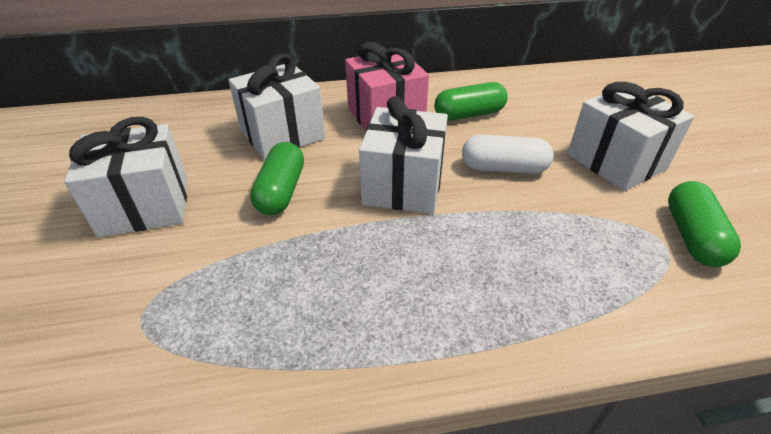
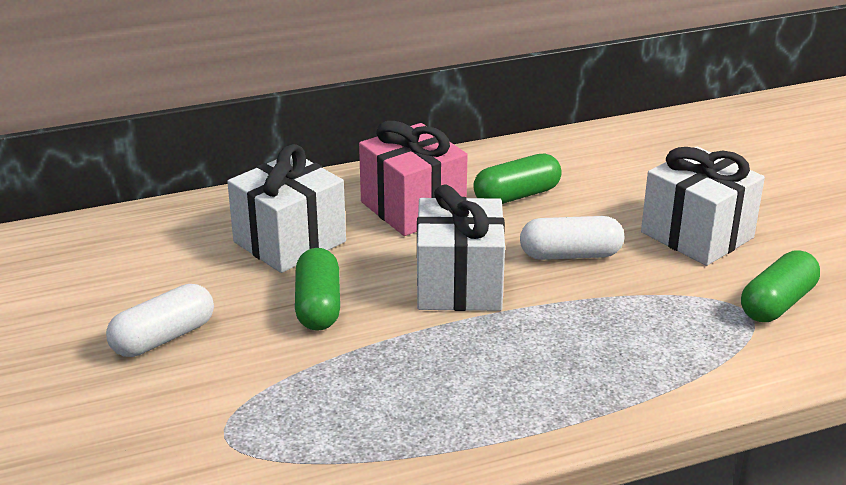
camera: 10 degrees left, 10 degrees down
(145, 206) = (163, 338): white gift -> white capsule
(692, 236) = (777, 303): green capsule -> green capsule turned 45 degrees clockwise

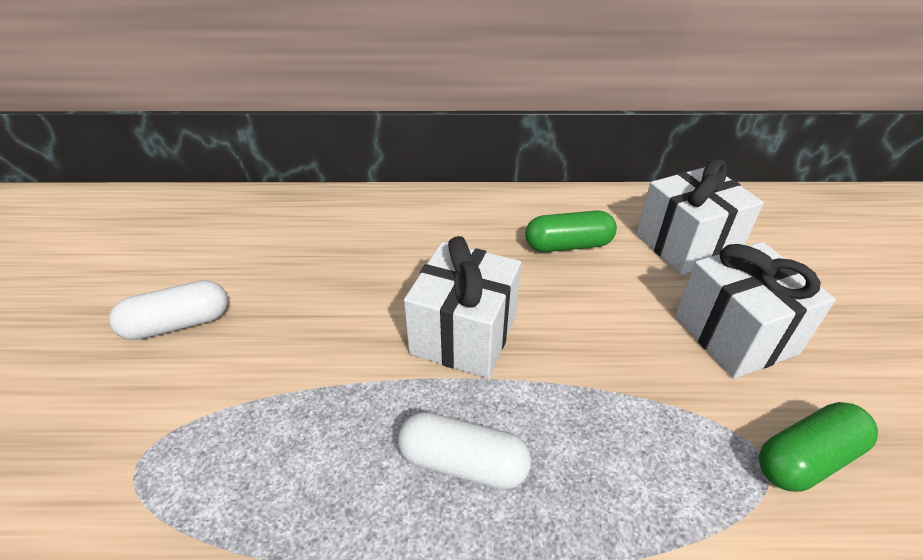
camera: 20 degrees right, 10 degrees up
(289, 242) = (346, 248): white gift -> white gift (686, 244)
(318, 306) = (325, 324): green capsule -> none
(413, 208) = (469, 237): pink gift -> none
(570, 255) = (590, 326): white capsule -> white capsule (463, 463)

